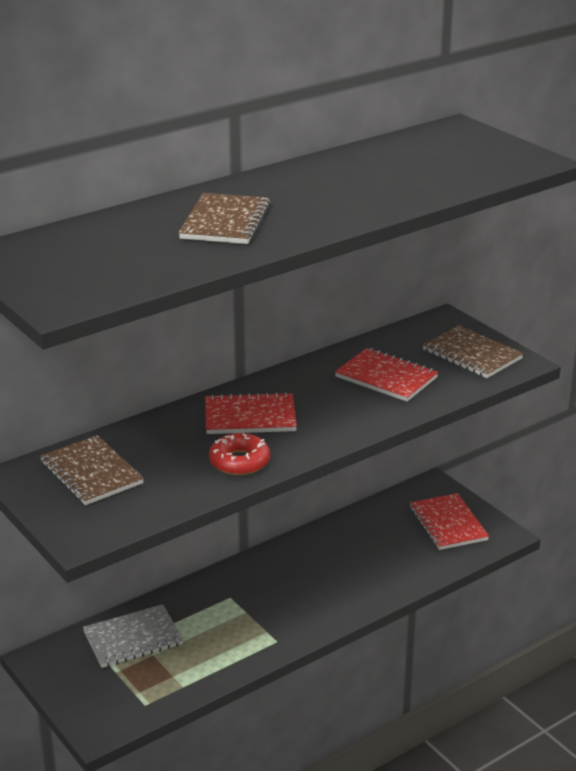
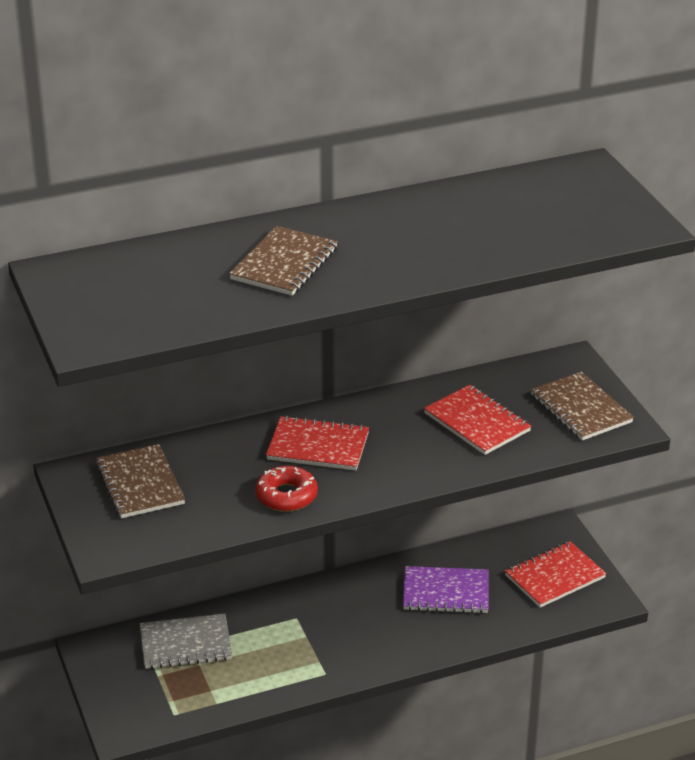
camera: 15 degrees right, 5 degrees up
(358, 552) = (446, 592): none -> purple notebook
(448, 524) = (555, 577): red notebook -> red notebook turned 60 degrees clockwise

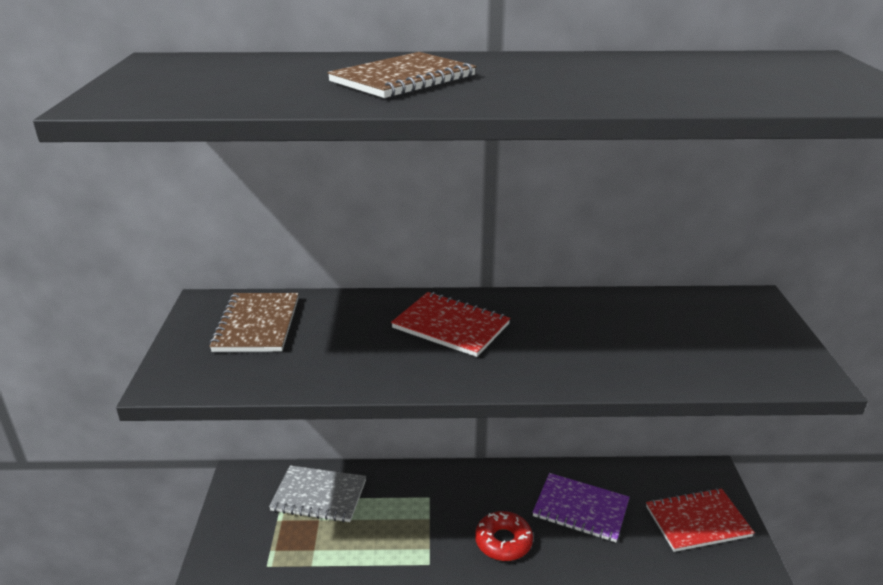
camera: 20 degrees right, 5 degrees down
(286, 496) = (389, 366): red donut -> red donut (503, 541)
(477, 422) = (631, 337): red notebook -> none
(581, 409) = (756, 346): brown notebook -> none

